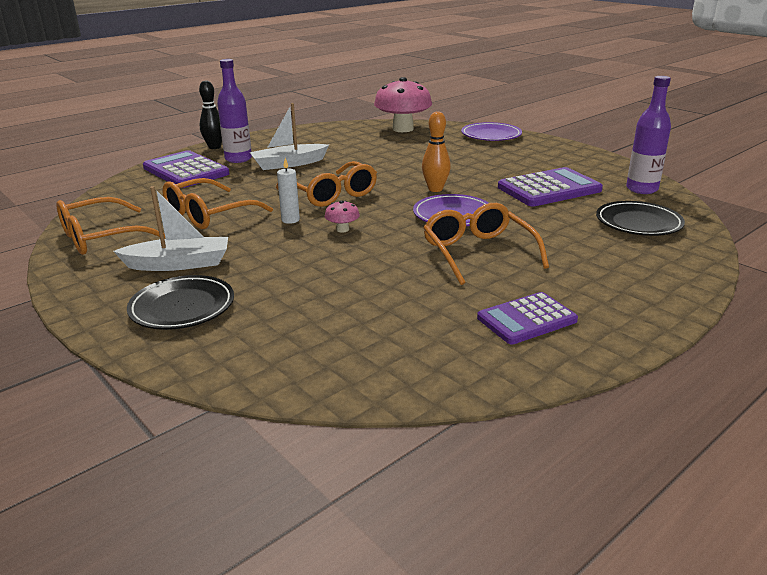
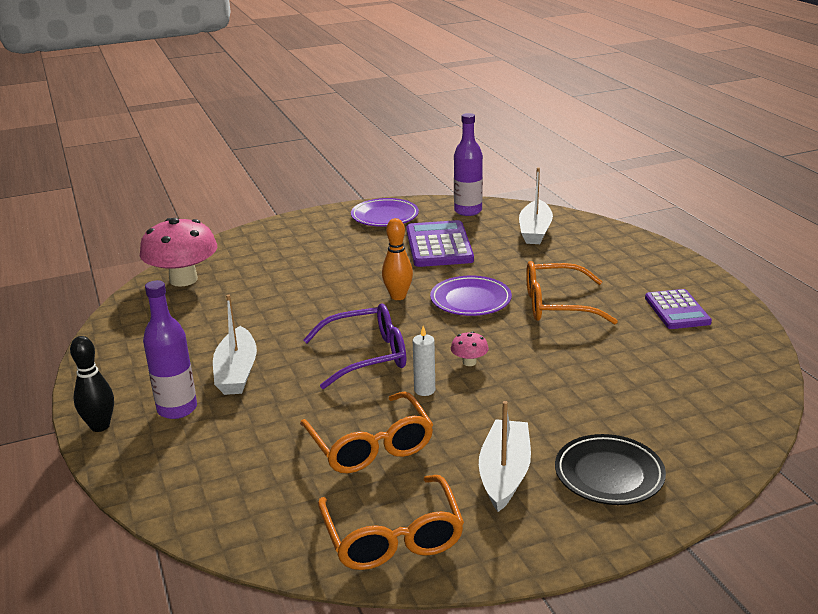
camera: 70 degrees left, 0 degrees up
(185, 171) = (186, 457): purple calculator -> none
(331, 194) = (367, 356): orange glasses -> purple glasses
(491, 135) = (265, 238): purple plate -> purple plate (385, 216)
(638, 223) = (535, 231): black plate -> white boat

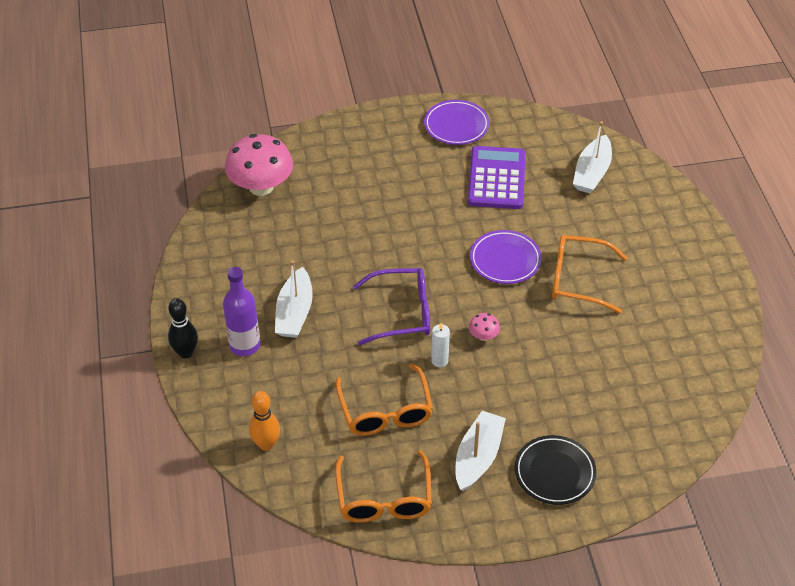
camera: 10 degrees right, 20 degrees up
(398, 296) = (443, 243): orange bowling pin -> orange bowling pin (266, 444)
(468, 211) = (537, 131): purple bottle -> none
(677, 310) = (680, 305): purple calculator -> none

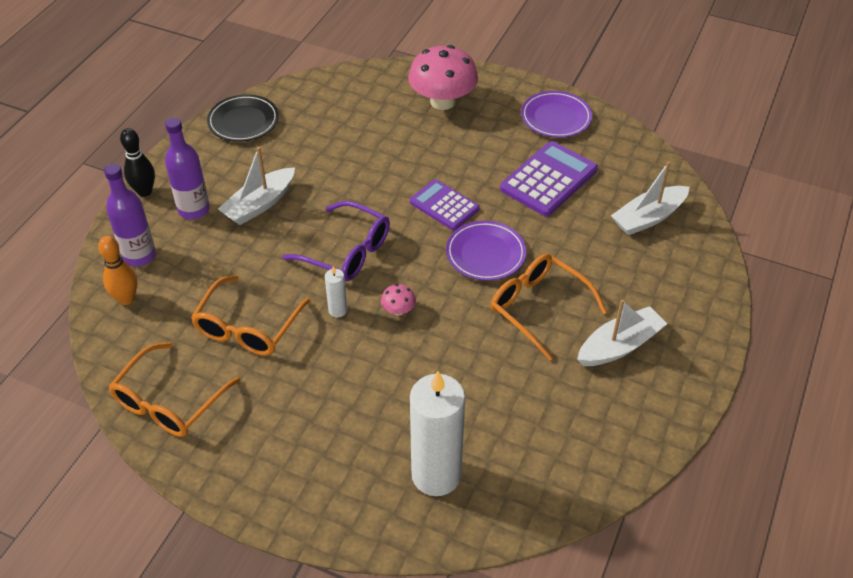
camera: 35 degrees right, 0 degrees up
(239, 406) = (139, 256): none -> purple bottle
(261, 187) = (337, 92): pink mushroom -> pink mushroom (442, 101)
(439, 238) = (444, 205): none -> purple calculator
(478, 457) = (284, 415): white boat -> white boat (619, 346)
(554, 473) = (338, 473): black plate -> black plate (243, 121)
(619, 434) = (436, 475): none -> white candle

